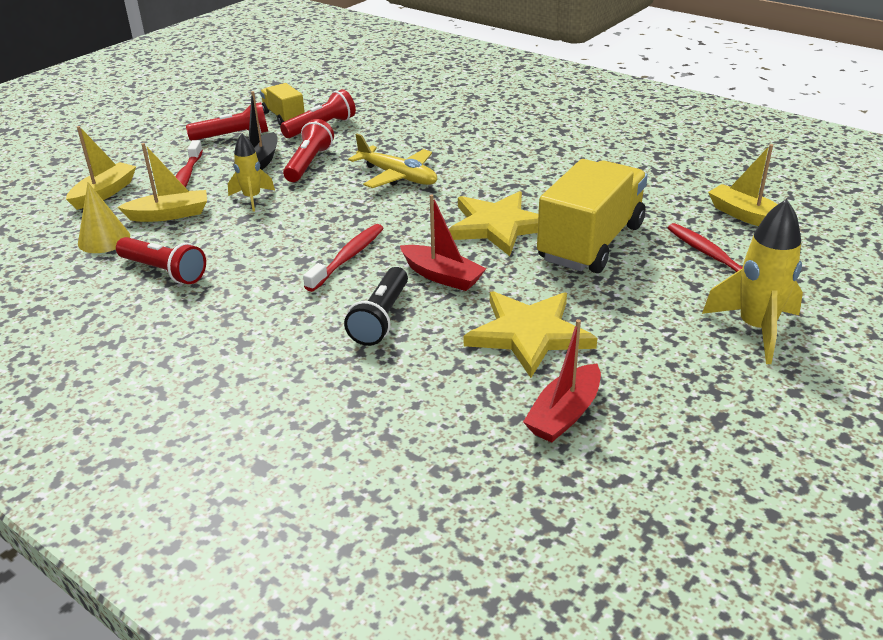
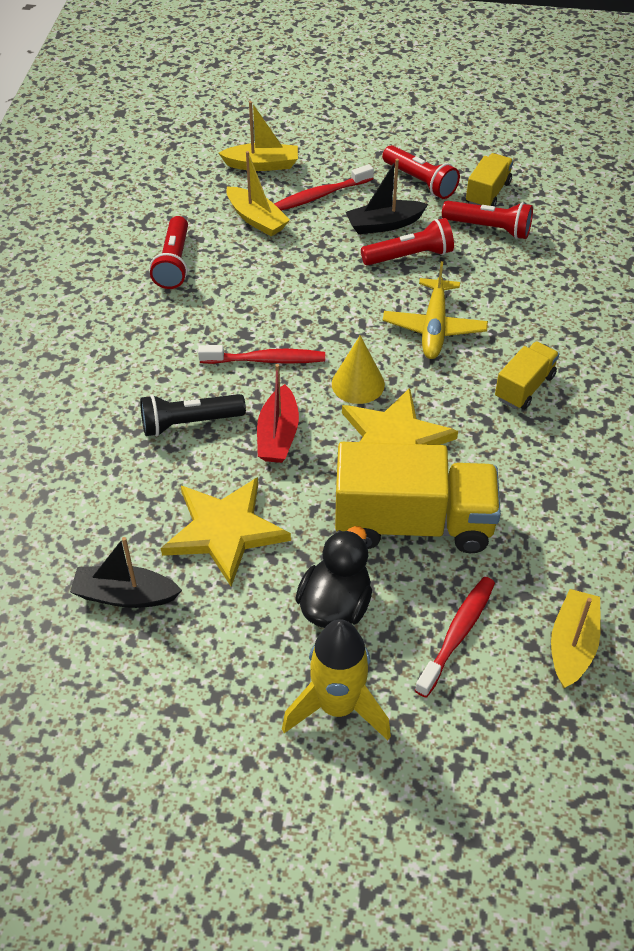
camera: 60 degrees right, 15 degrees up
(104, 239) = (195, 205): yellow cone -> yellow cone (358, 384)
(252, 198) = (319, 253): yellow rocket -> none
(495, 162) = (524, 387): none -> yellow truck
(564, 414) = (125, 595): red boat -> black boat
(651, 301) = (335, 605): none -> black duck

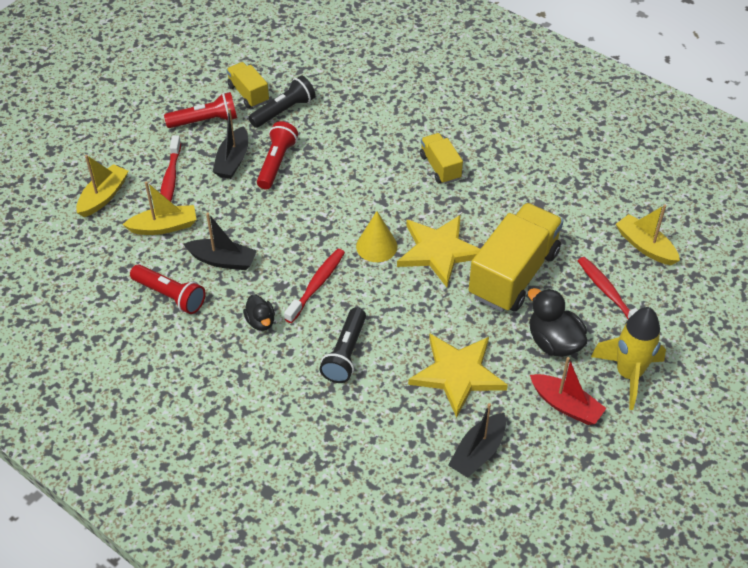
camera: 60 degrees left, 0 degrees up
(186, 340) = (260, 321): none -> black duck
(245, 278) = (222, 260): none -> black boat
(278, 435) = (392, 309): red boat -> red boat (566, 405)
(434, 327) = (354, 183): yellow plane -> none
(489, 228) = (284, 111): red flashlight -> black flashlight

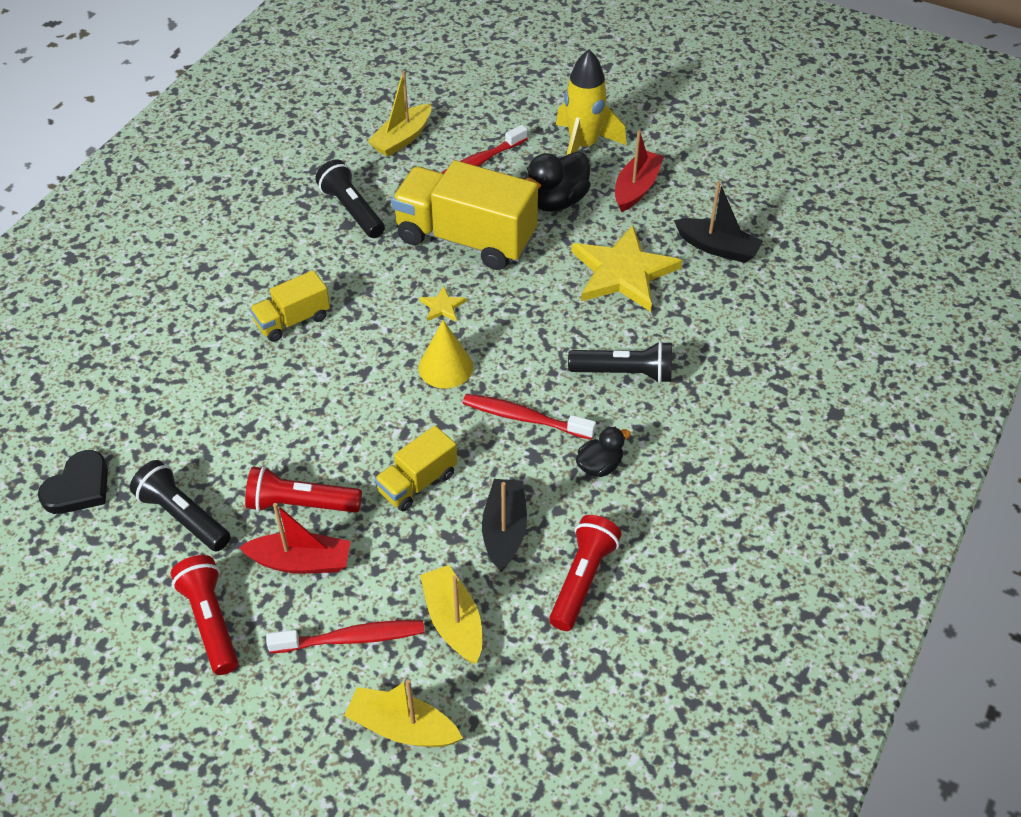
camera: 100 degrees left, 0 degrees up
(233, 160) = (301, 562): black boat -> red boat
(248, 94) = (142, 573): yellow truck -> yellow truck (417, 482)
(319, 68) = (78, 487): none -> black heart
(439, 251) = (442, 306): yellow star -> yellow star, size x0.41
(556, 207) = (352, 210): none -> black flashlight

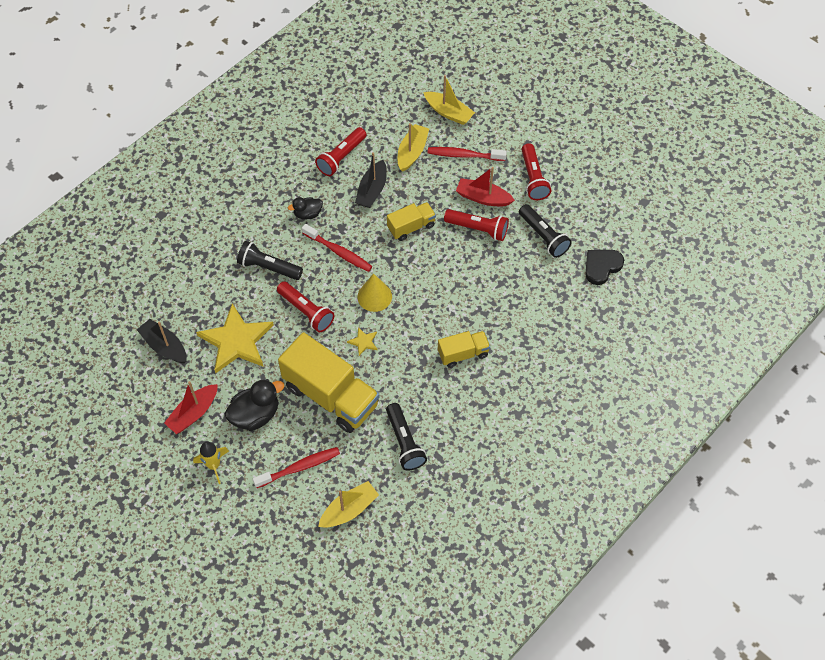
camera: 165 degrees left, 10 degrees up
(453, 621) = (412, 152): yellow boat -> yellow boat turned 150 degrees counterclockwise
(540, 327) = (306, 311): none -> red flashlight
(583, 146) = (214, 465): yellow rocket -> yellow rocket, size x0.61

